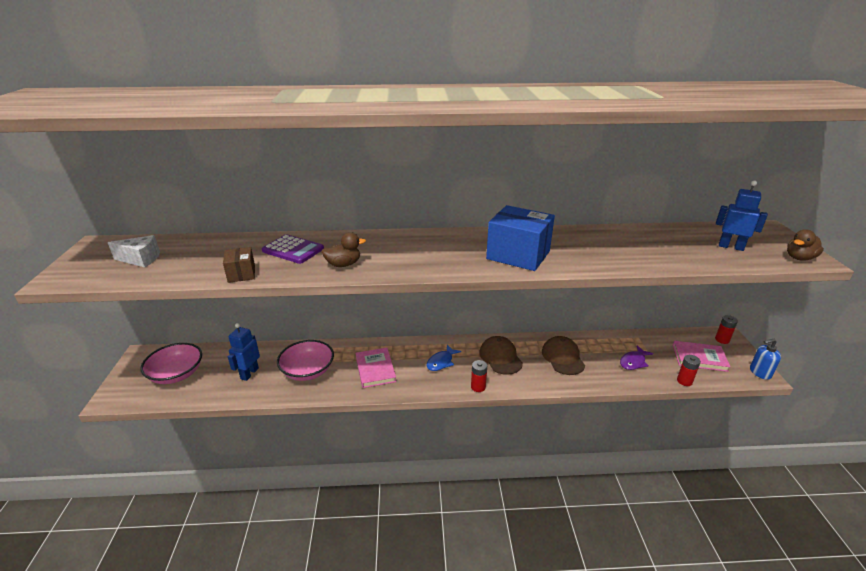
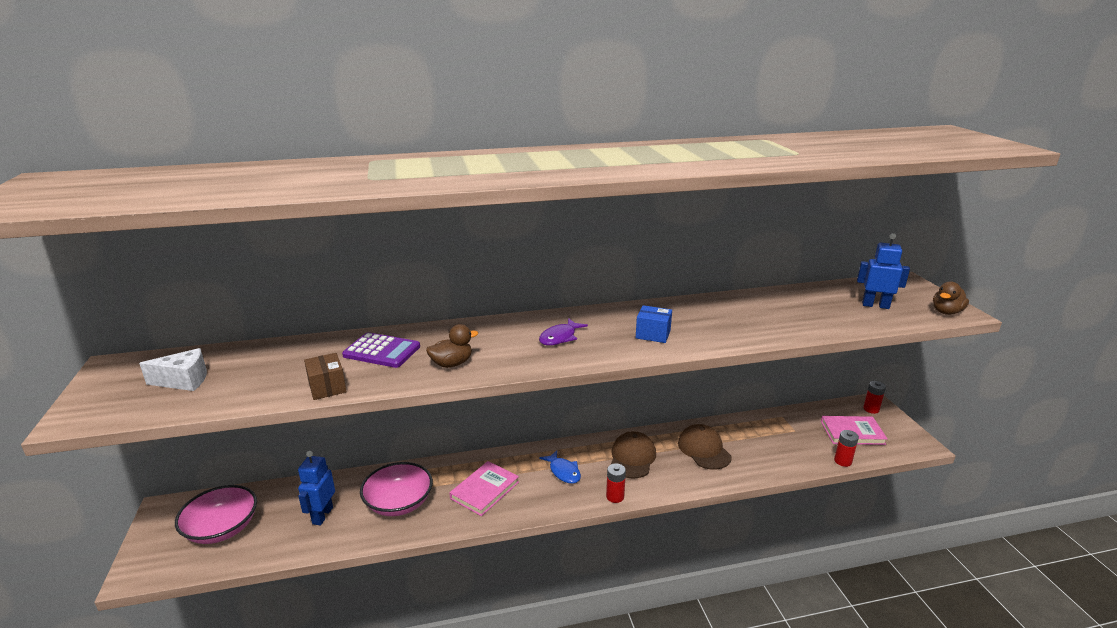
camera: 10 degrees left, 5 degrees down
(375, 369) = (484, 490): pink book -> pink book turned 60 degrees clockwise
(441, 362) = (563, 471): blue fish -> blue fish turned 60 degrees counterclockwise
(500, 357) = (632, 458): brown cap -> brown cap turned 45 degrees clockwise
(518, 255) = (653, 334): blue box -> blue box, size x0.51
(633, 362) = (783, 445): purple fish -> purple fish (560, 337)
(760, 372) = (918, 442): blue soap dispenser -> none

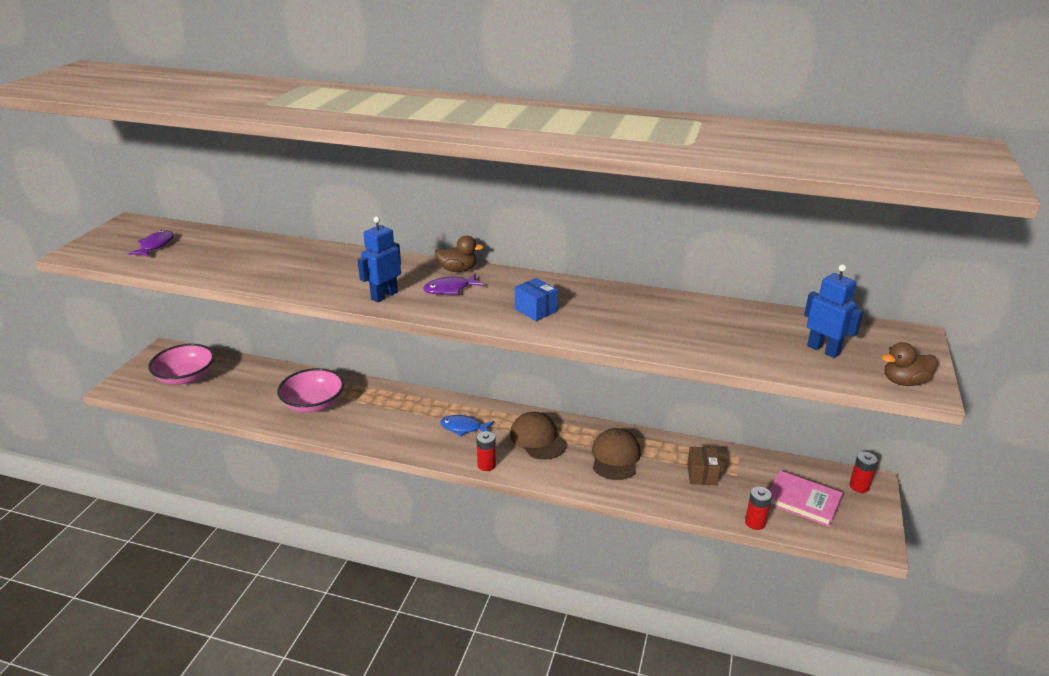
camera: 30 degrees right, 5 degrees up
(184, 381) = (155, 246): white cheese -> purple fish
(322, 515) = (254, 393): blue robot -> blue robot (384, 295)
(327, 387) = (233, 278): brown box -> brown box (702, 474)
(382, 351) = (301, 261): purple calculator -> none
(452, 364) = (338, 286): brown duck -> brown duck (458, 270)
(484, 490) = (385, 419): pink book -> none
(563, 471) = (464, 428): blue fish -> blue fish turned 105 degrees clockwise
(632, 458) = (537, 439): brown cap -> brown cap turned 75 degrees counterclockwise

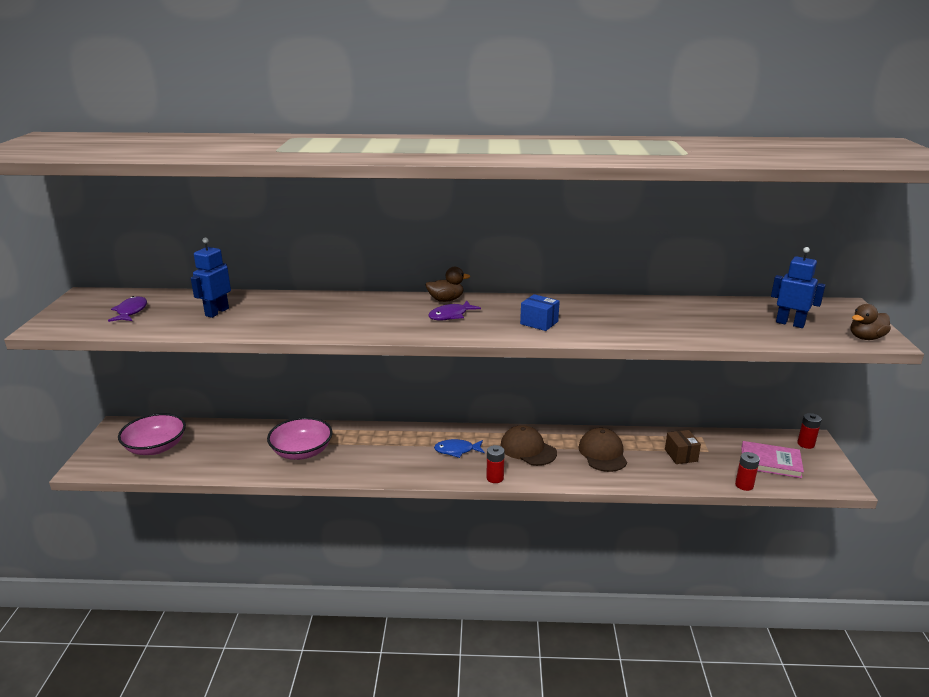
camera: 15 degrees left, 5 degrees down
(384, 295) = (394, 327): blue robot -> blue robot (217, 312)

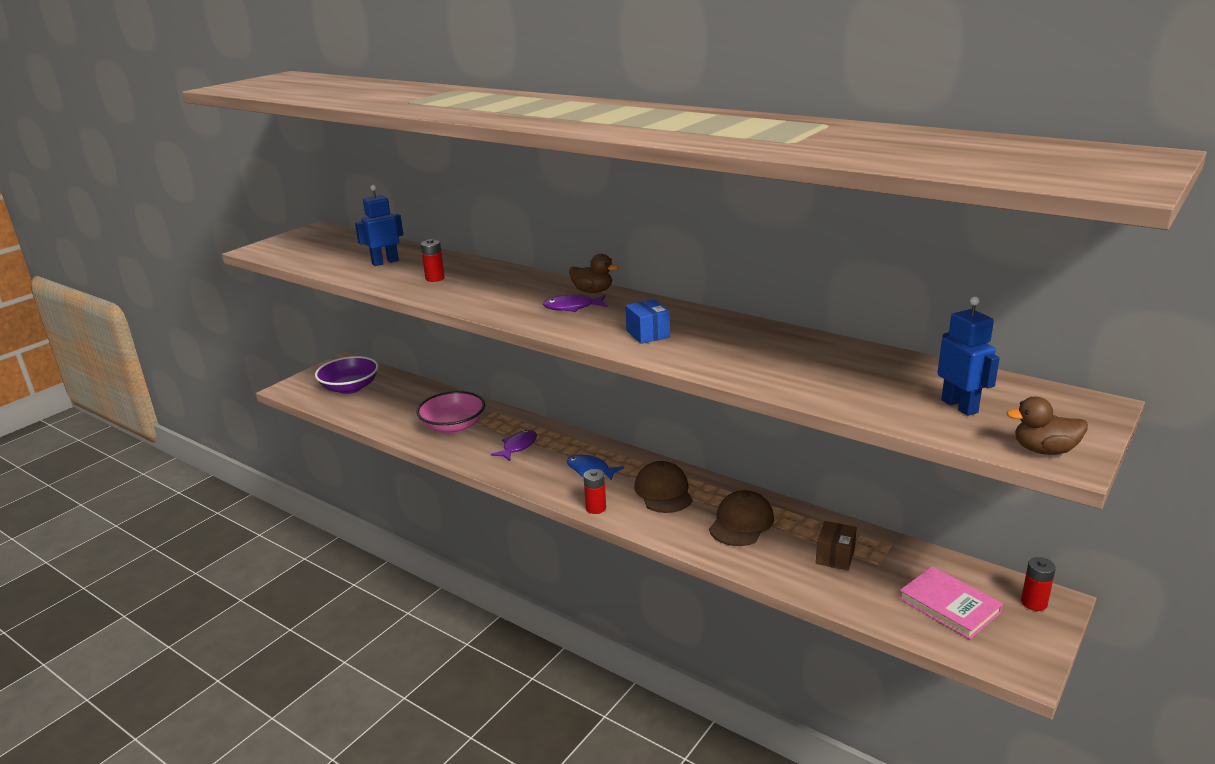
camera: 35 degrees right, 0 degrees up
(131, 311) = (327, 249): purple fish -> purple fish (518, 446)
(156, 447) = (350, 388): pink bowl -> purple bowl
(744, 485) = (875, 617): red battery -> red battery (435, 278)

